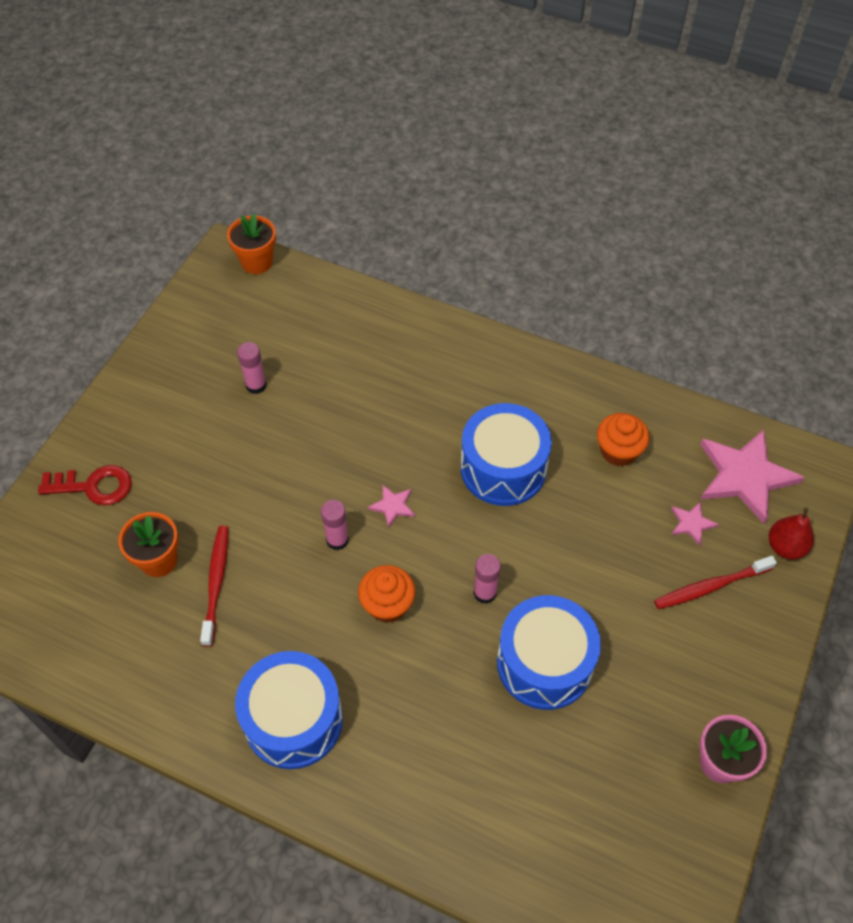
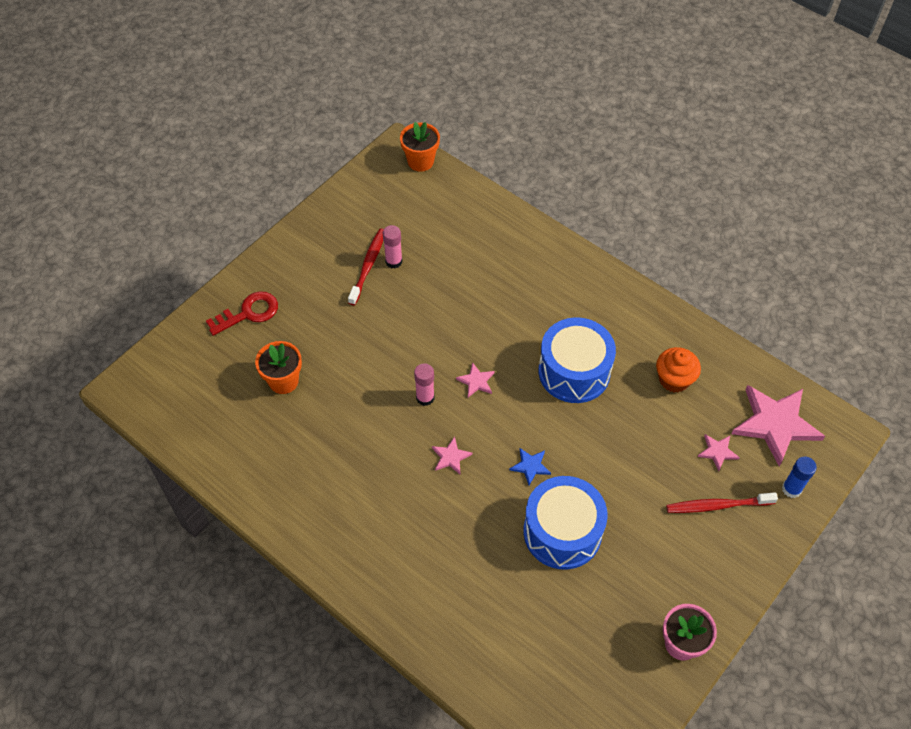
camera: 15 degrees right, 0 degrees up
(94, 486) = (248, 313): red key -> red key turned 45 degrees counterclockwise
(216, 582) = (323, 408): red toothbrush -> red toothbrush (368, 265)
(293, 720) = (354, 526): blue drum -> none
(387, 604) = (450, 457): orange cupcake -> pink star
(485, 593) = (530, 466): pink glue stick -> blue star
(785, 547) = (791, 489): red pear -> blue glue stick

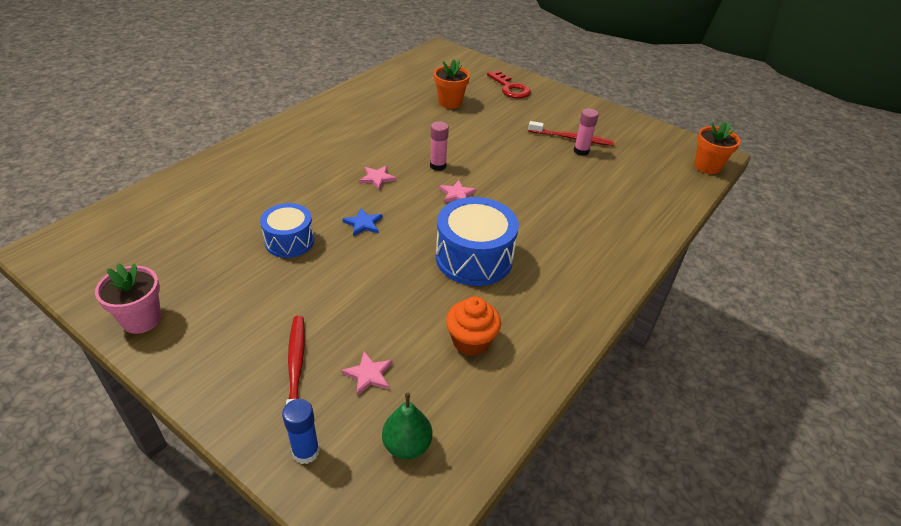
camera: 85 degrees right, 15 degrees down
(562, 532) = (289, 241): blue drum -> blue drum, size x0.63
(775, 424) = (407, 445): pink star -> green pear

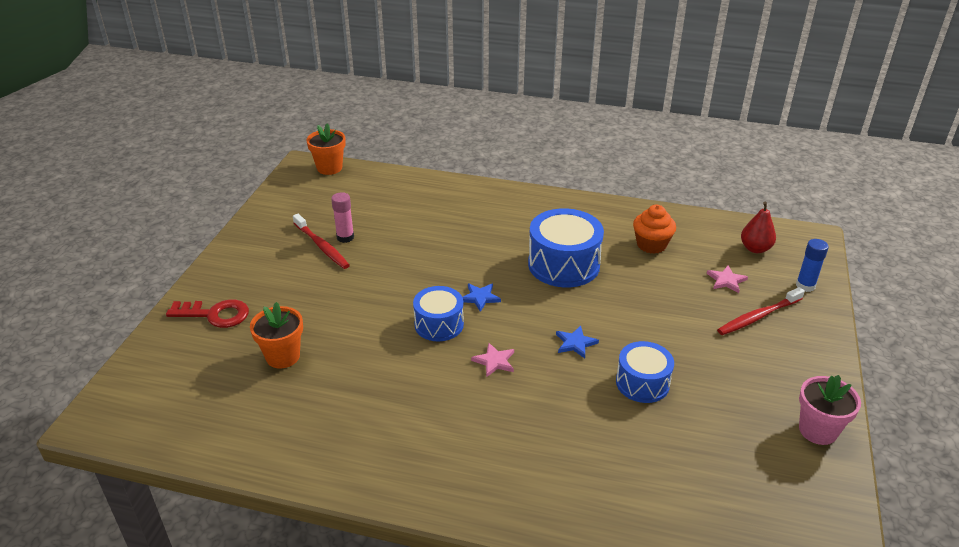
camera: 110 degrees left, 5 degrees down
(407, 445) = (755, 248): green pear -> red pear
(438, 166) = (439, 324): pink glue stick -> blue drum
(457, 194) = (480, 297): pink star -> blue star
(510, 88) = (215, 314): red key -> red key turned 60 degrees clockwise
(572, 138) = (322, 246): red toothbrush -> red toothbrush turned 150 degrees clockwise

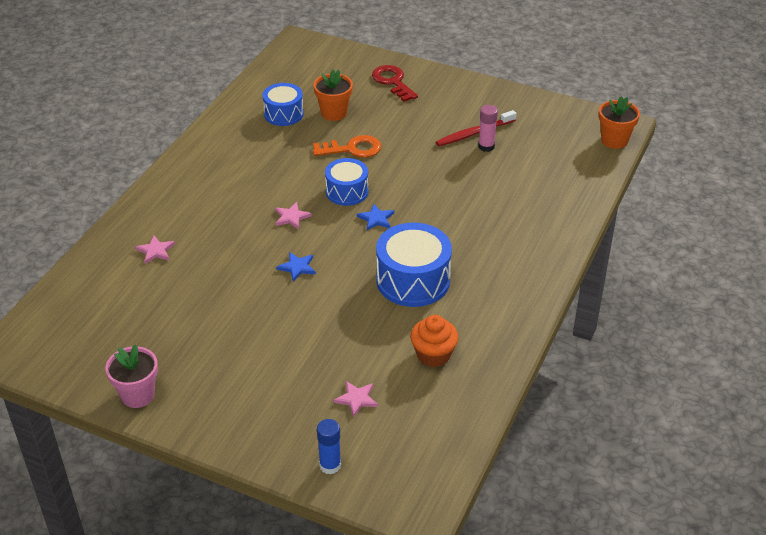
camera: 100 degrees right, 5 degrees up
(215, 314) = (393, 82): red key -> red key turned 135 degrees clockwise
(358, 330) = (352, 149): none -> orange key
(594, 474) = (155, 251): none -> pink star
(642, 383) = (235, 298): blue drum -> blue drum (283, 114)
(755, 248) = (408, 444): red pear -> none
(758, 317) = (292, 405): red toothbrush -> none

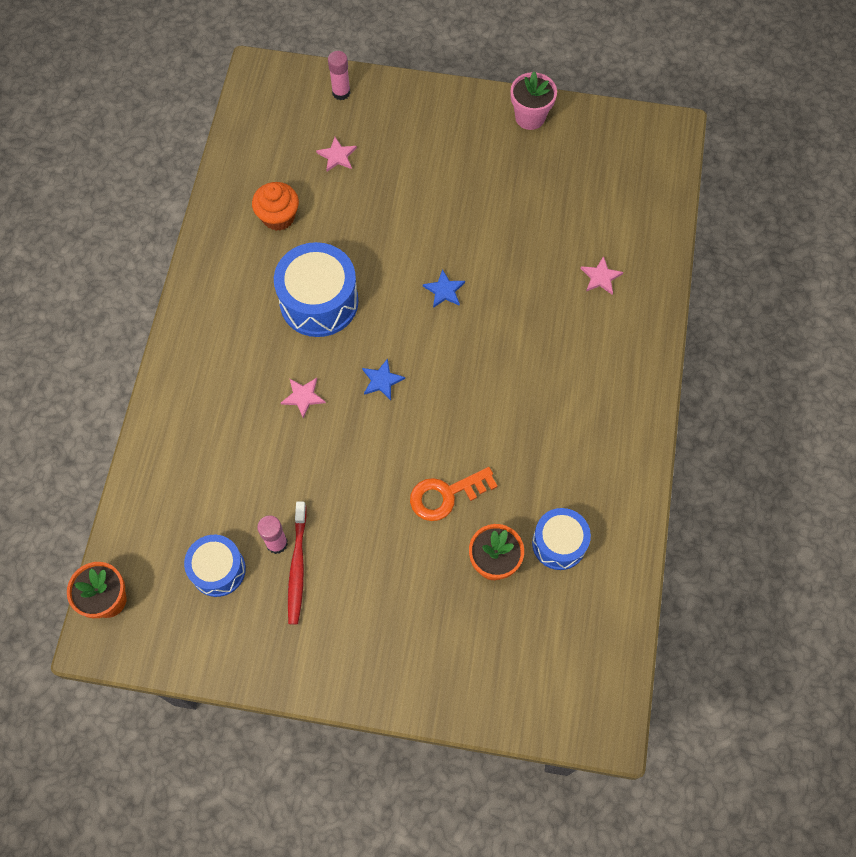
camera: 165 degrees right, 25 degrees up
(291, 217) = (477, 360): pink star -> pink star (303, 397)
(330, 465) = (341, 92): blue glue stick -> pink glue stick
(347, 191) = (428, 416): blue drum -> blue drum (218, 570)
(393, 82) = (434, 657): red key -> none
(474, 133) = (297, 567): red toothbrush -> red toothbrush turned 135 degrees clockwise

